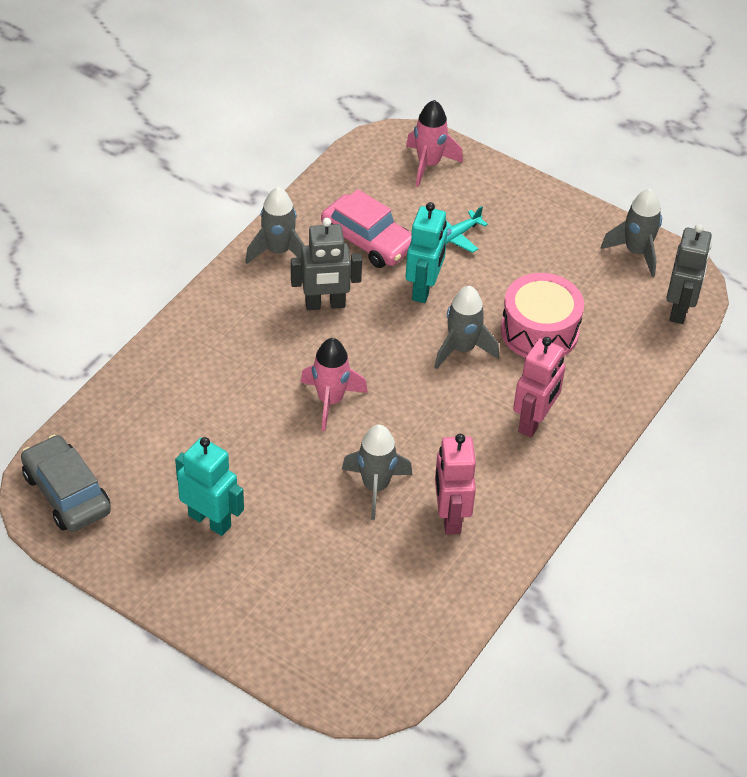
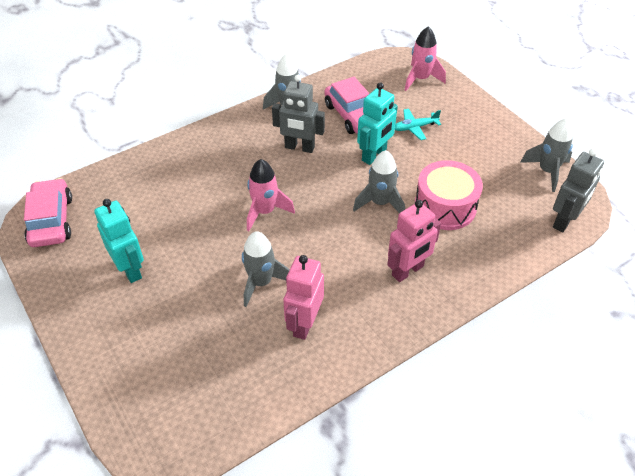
camera: 25 degrees right, 0 degrees up
(66, 493) = (51, 220): grey car -> pink car

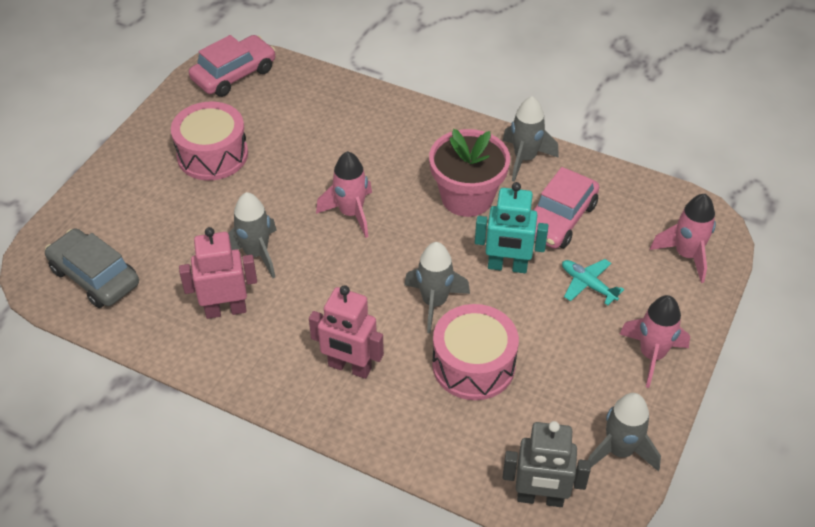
camera: 60 degrees right, 0 degrees up
(130, 269) = (212, 155): turquoise robot -> pink drum
(200, 404) = (95, 276): none -> grey car
(299, 147) = (467, 197): grey robot -> pink flower pot
(485, 127) = (651, 355): none -> pink rocket

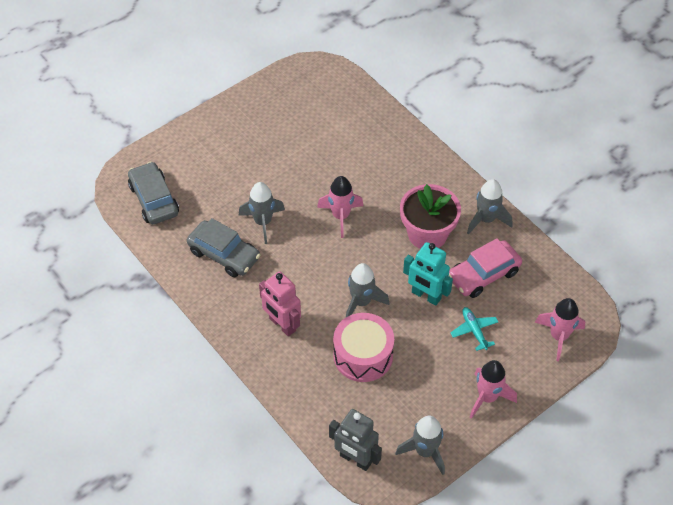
camera: 25 degrees right, 5 degrees up
(212, 155) = (270, 137): pink drum -> none
(225, 310) = (224, 254): pink robot -> grey car
(234, 74) = (315, 79): pink car -> none

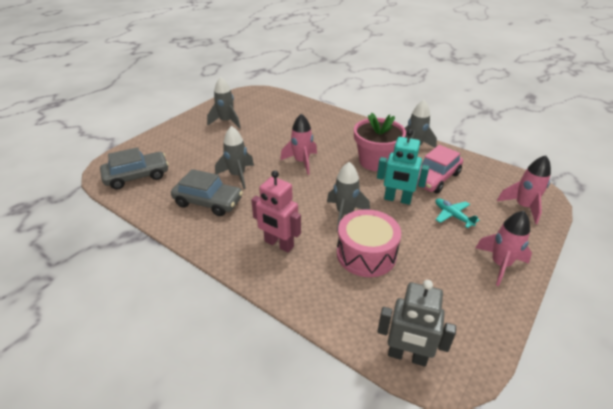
camera: 15 degrees left, 15 degrees down
(154, 199) = (137, 176): grey car -> grey car turned 105 degrees clockwise
(425, 451) = (475, 329): grey rocket -> grey rocket (226, 122)

